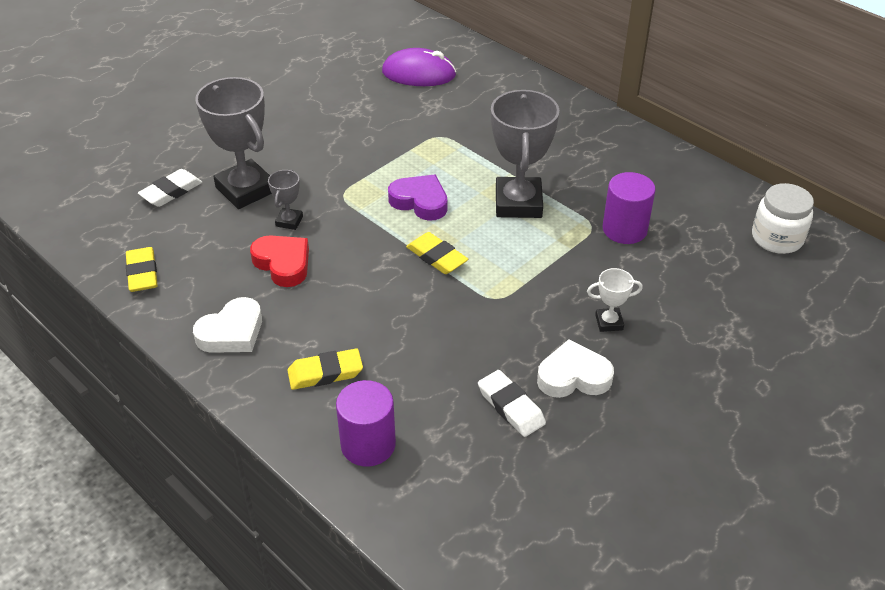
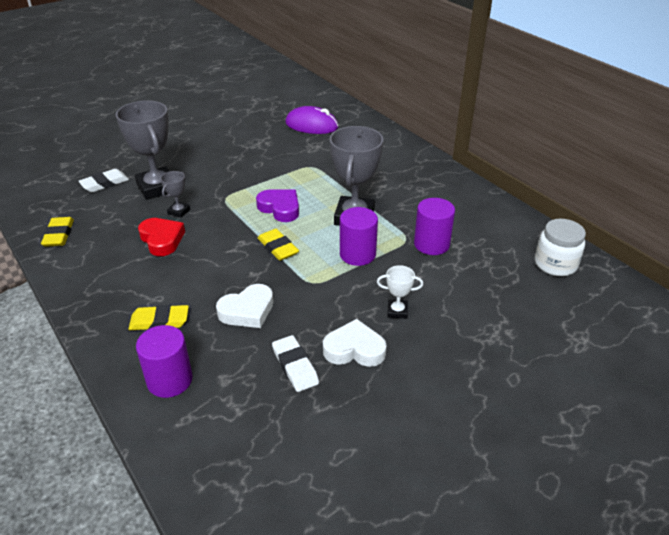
camera: 10 degrees right, 5 degrees down
(232, 332) = (103, 283): white heart -> white heart (247, 311)
(538, 254) = (357, 254): none -> purple cylinder

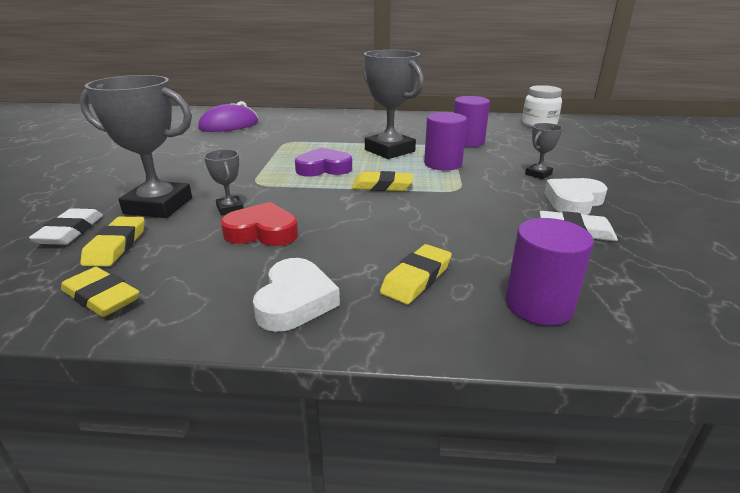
camera: 50 degrees left, 10 degrees down
(104, 206) = (116, 246): none -> yellow eraser
(247, 311) = (462, 226): white heart -> white heart (295, 301)
(397, 311) = (538, 174): white trophy -> grey trophy

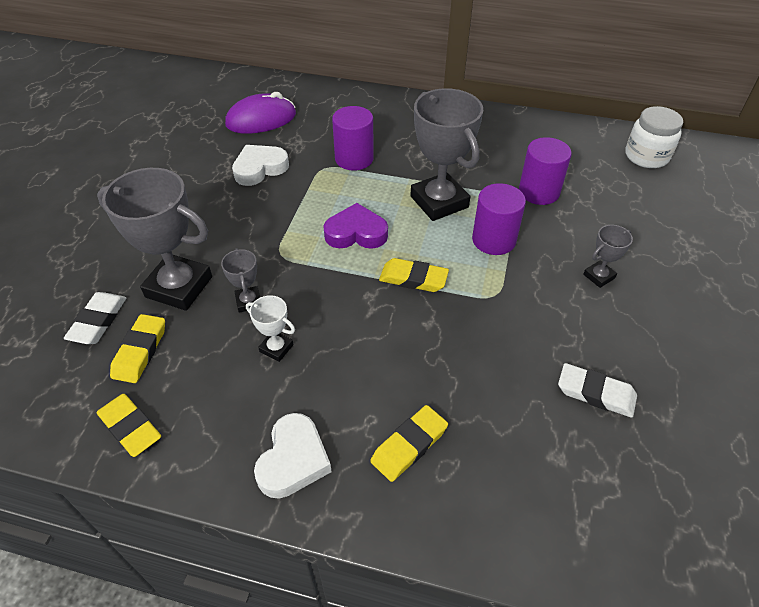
camera: 10 degrees right, 20 degrees up
(262, 232) = (276, 348): red heart -> white trophy
(539, 305) = (511, 502): purple cylinder -> purple cylinder (354, 159)
(573, 202) = (617, 338): white heart -> white heart (260, 168)

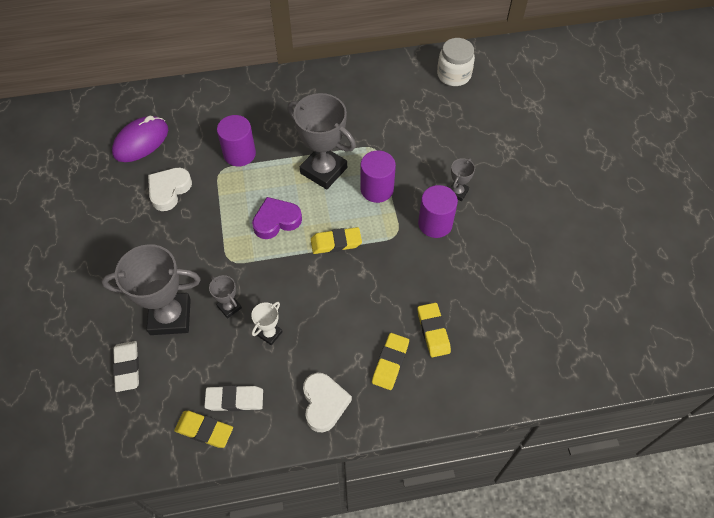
camera: 25 degrees left, 10 degrees up
(140, 351) = (174, 376): yellow eraser -> yellow eraser (433, 331)
(276, 348) = (270, 334): white trophy -> white trophy turned 60 degrees counterclockwise
(539, 192) = (391, 135): purple cylinder -> purple cylinder (435, 223)
(595, 393) = (486, 280): white eraser -> white eraser (234, 400)

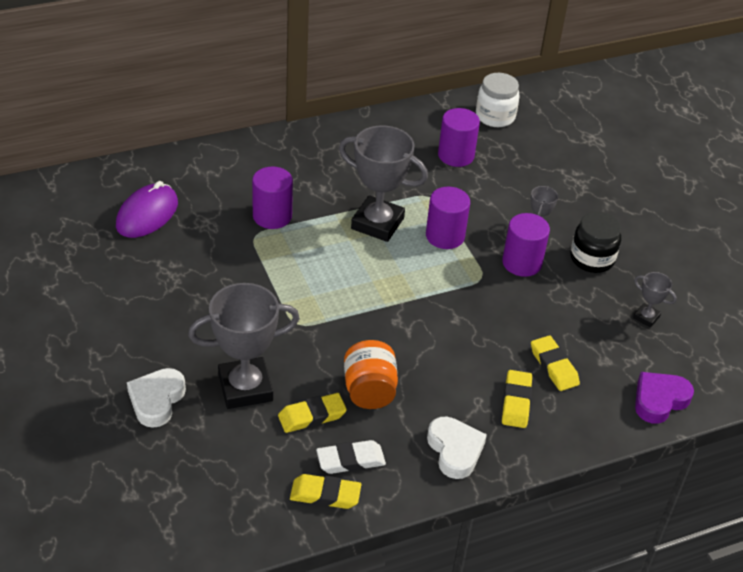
camera: 15 degrees left, 15 degrees down
(127, 367) = (211, 445): white eraser -> none
(169, 190) = (199, 261): white heart -> white heart (156, 400)
(229, 307) = (313, 370): grey trophy -> grey trophy (646, 317)
(270, 334) = (369, 391): white trophy -> orange jar
(276, 221) = (339, 278): purple heart -> purple heart (659, 400)
(336, 243) = (416, 293): yellow eraser -> yellow eraser (312, 416)
(409, 110) = (456, 155): none -> purple cylinder
(498, 227) = (592, 259): none -> black jar

